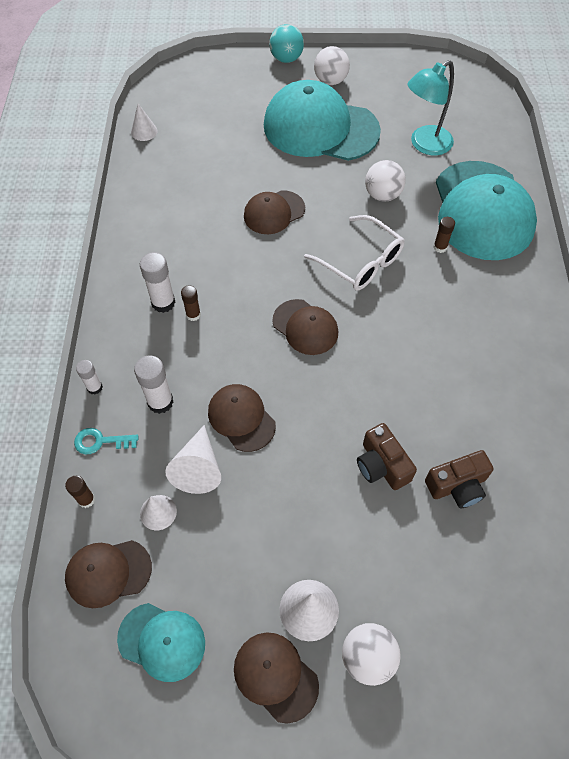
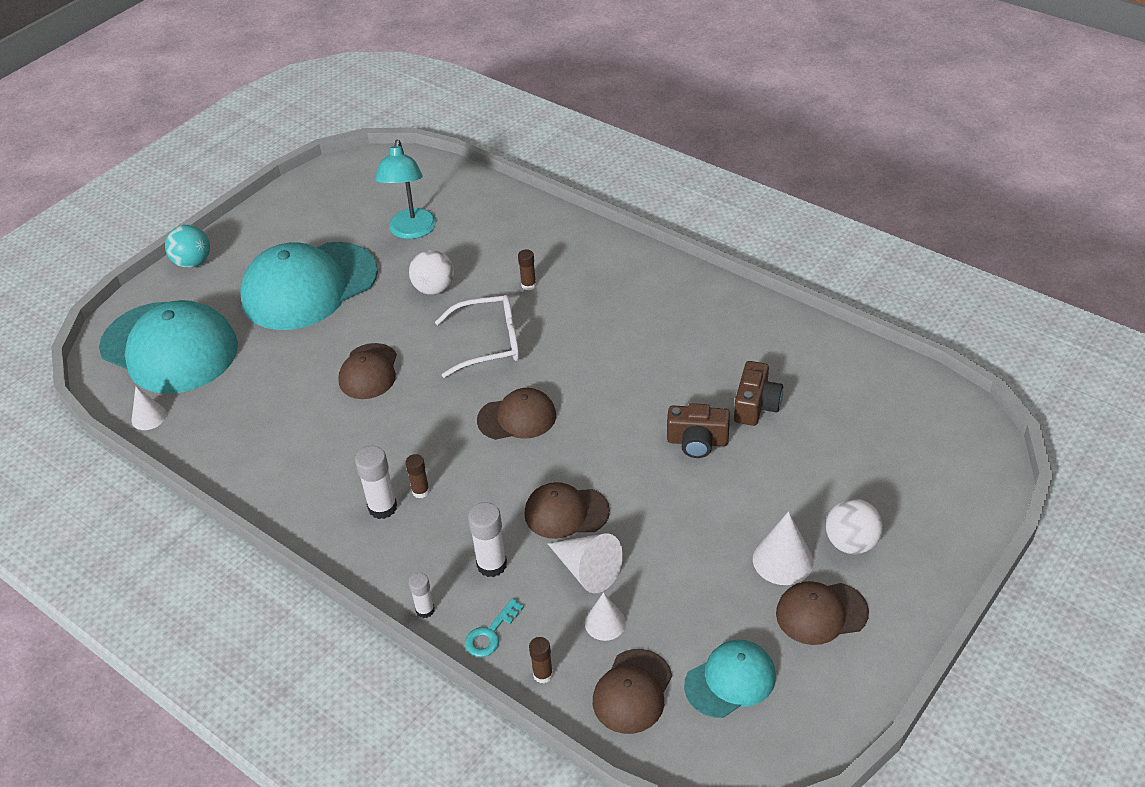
camera: 50 degrees left, 15 degrees down
(330, 81) = (261, 248): white ball -> none
(482, 210) = (521, 238): turquoise cap -> turquoise cap (169, 348)

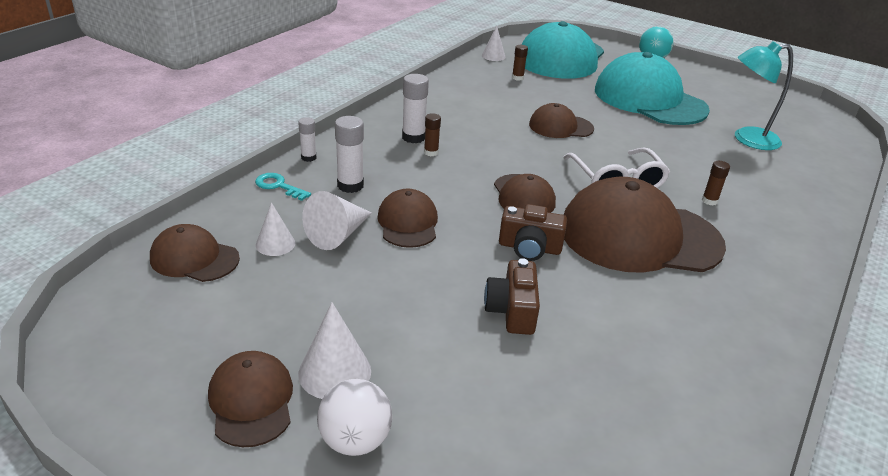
camera: 80 degrees right, 10 degrees down
(434, 289) = (676, 152): white ball -> none
(543, 674) = (229, 211): brown glue stick -> brown glue stick (517, 78)
(587, 343) = (639, 236): none -> brown cap
(730, 680) = (184, 321): turquoise cap -> none
(756, 405) = (582, 363): brown camera -> brown camera (529, 248)

